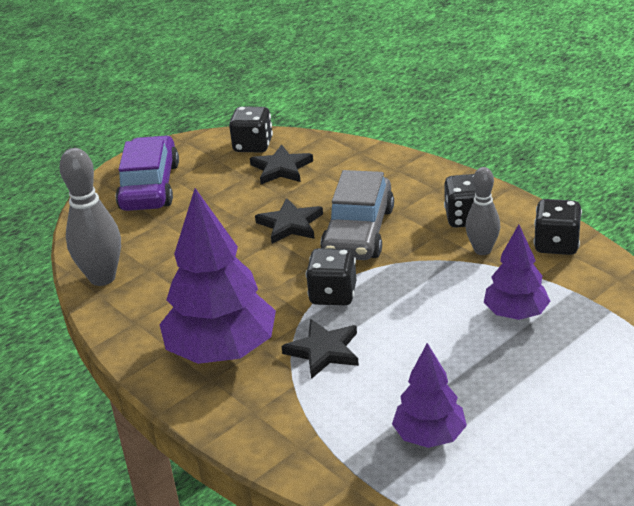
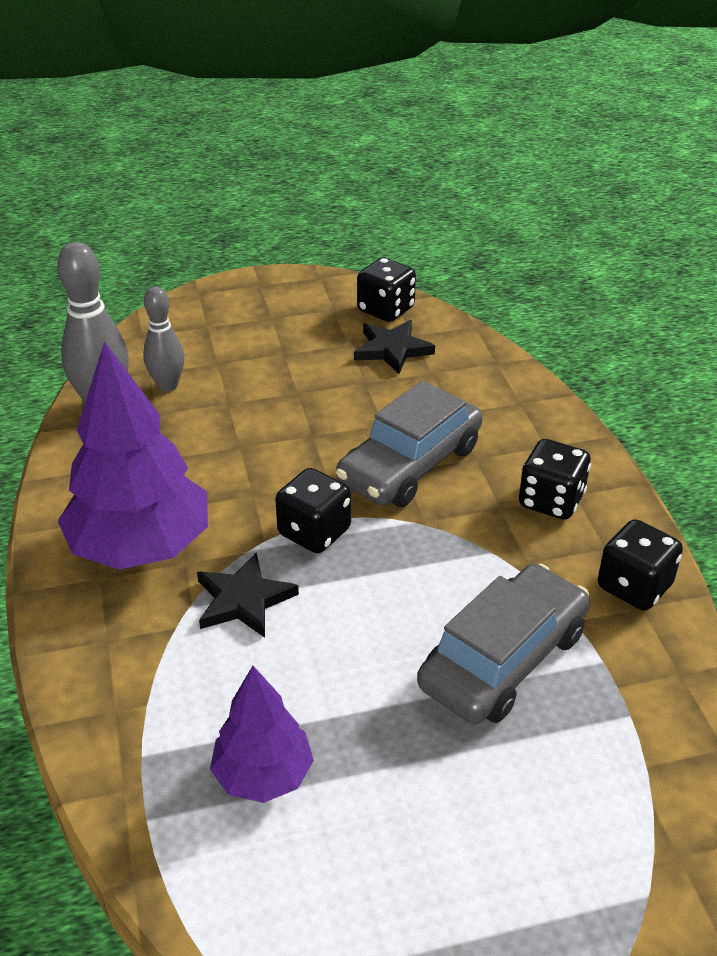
camera: 25 degrees right, 5 degrees up
(150, 186) = (240, 317): purple car -> none
(290, 224) = (343, 423): black star -> none
(482, 250) = (534, 552): grey bowling pin -> grey bowling pin (167, 385)
(515, 314) = (504, 659): purple tree -> grey car

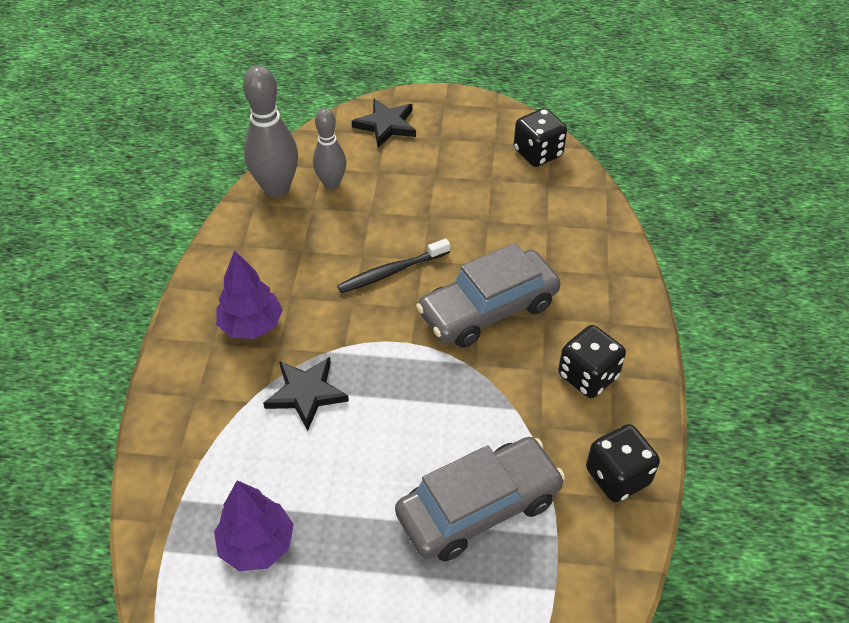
camera: 20 degrees right, 10 degrees up
(140, 547) = (251, 325): purple tree -> purple tree, size x0.57
(282, 455) = (391, 272): none -> black toothbrush
(314, 532) = (385, 350): black dice -> none
(392, 349) = (525, 194): black star -> black star (386, 125)

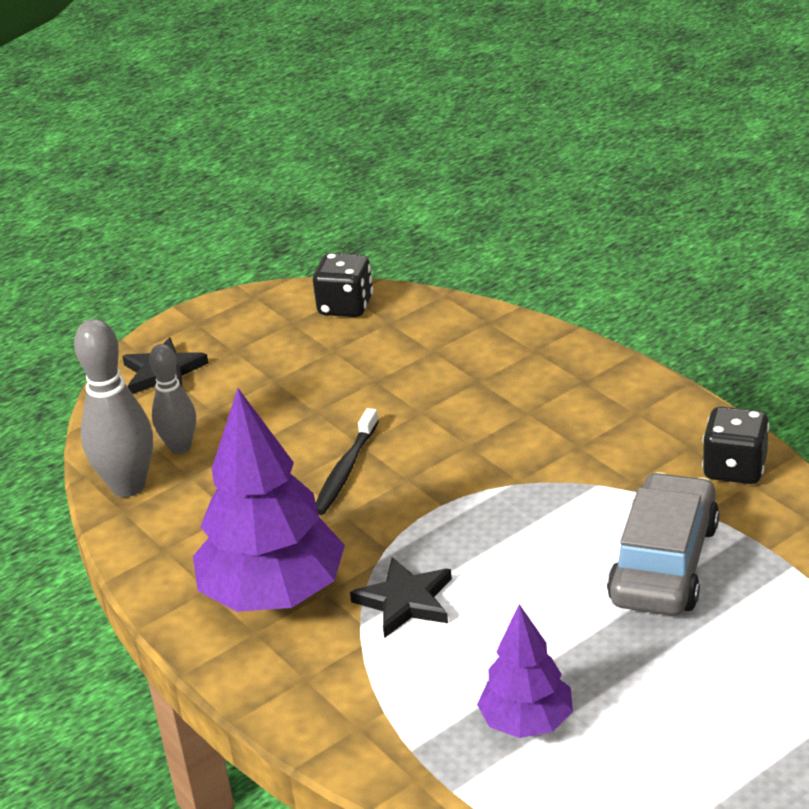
camera: 40 degrees left, 15 degrees down
(251, 325) = (273, 594): purple tree -> purple tree, size x1.76
(488, 309) = (472, 438): grey car -> none
(588, 376) = (620, 425): black dice -> none

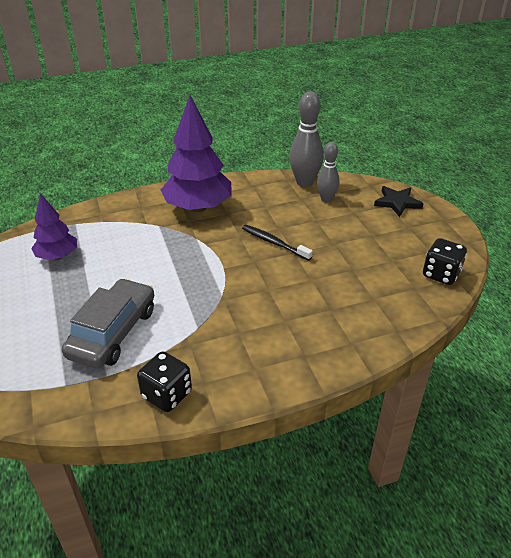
camera: 105 degrees right, 5 degrees up
(405, 601) = (162, 241): black star -> none
(664, 563) = (113, 332): grey car -> grey car turned 105 degrees counterclockwise

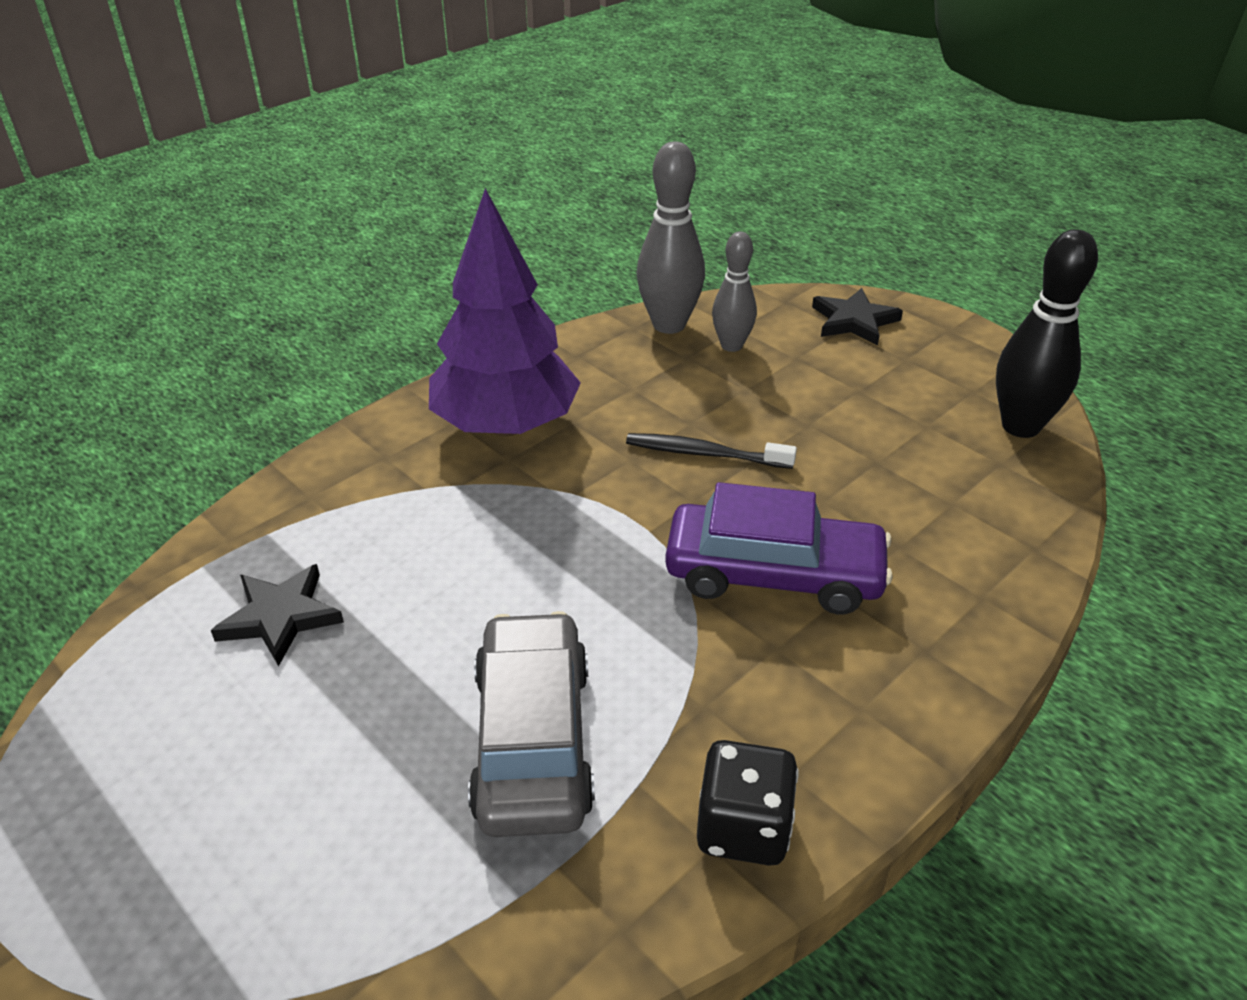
camera: 25 degrees left, 0 degrees up
(57, 256) = (280, 617): purple tree -> black star
(262, 302) = (774, 574): none -> purple car
(441, 274) = (1020, 426): black dice -> black bowling pin

